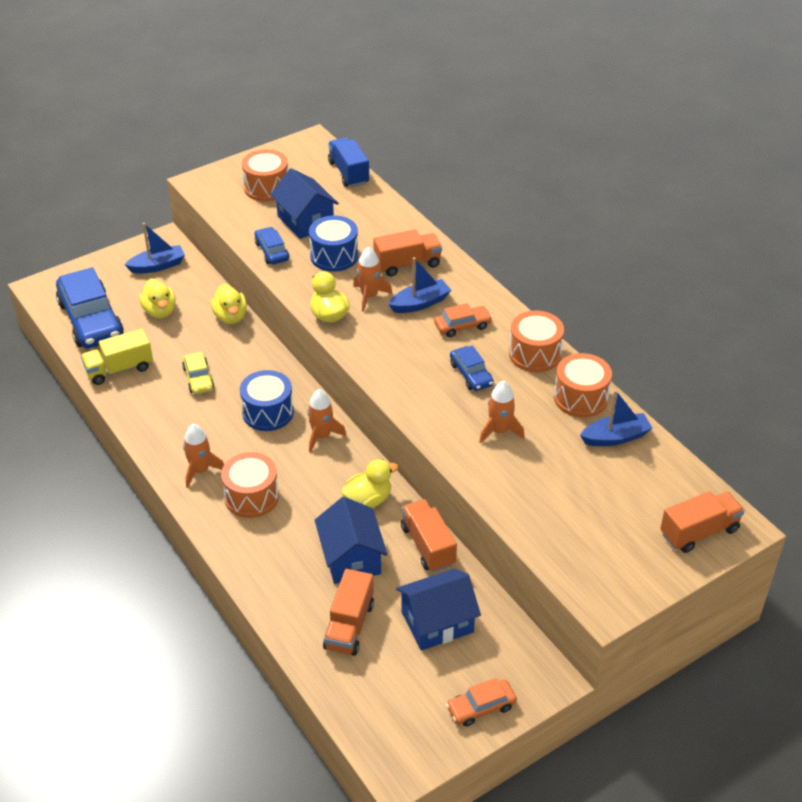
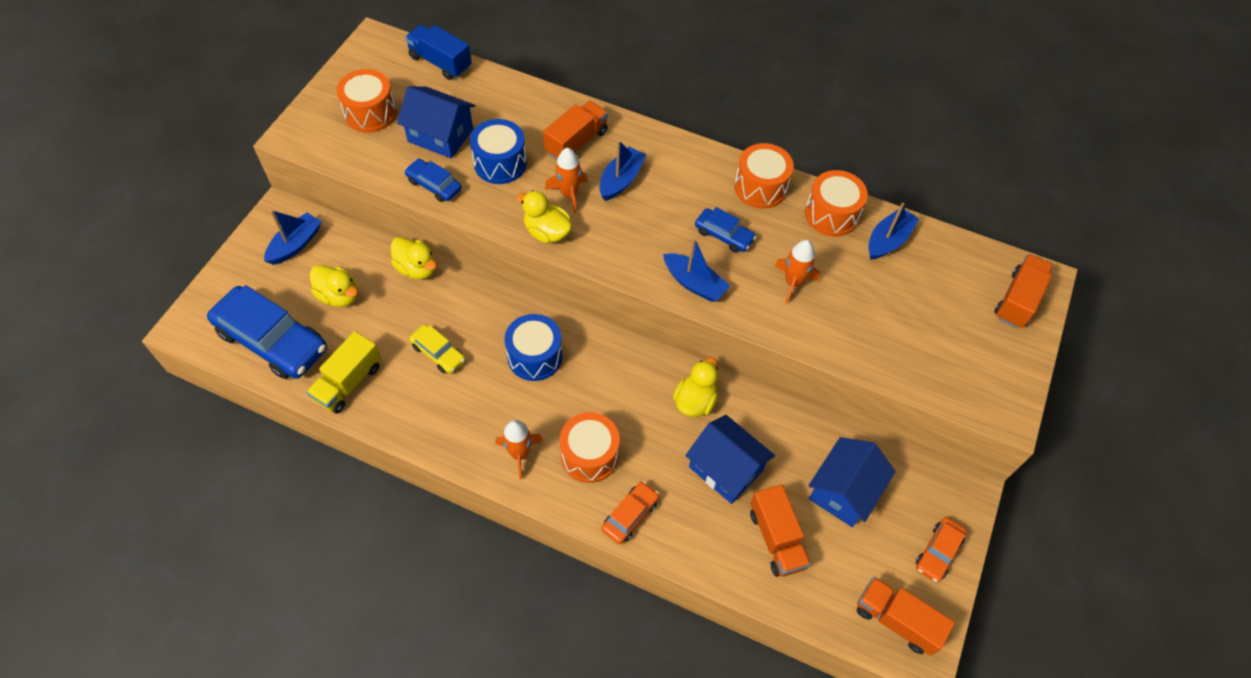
camera: 35 degrees left, 15 degrees up
(322, 436) = (603, 356): orange rocket -> none
(415, 397) = (694, 283): none -> blue boat
(428, 545) = (779, 419): orange truck -> orange truck (896, 620)
(462, 326) = (677, 187): orange car -> orange car (630, 515)

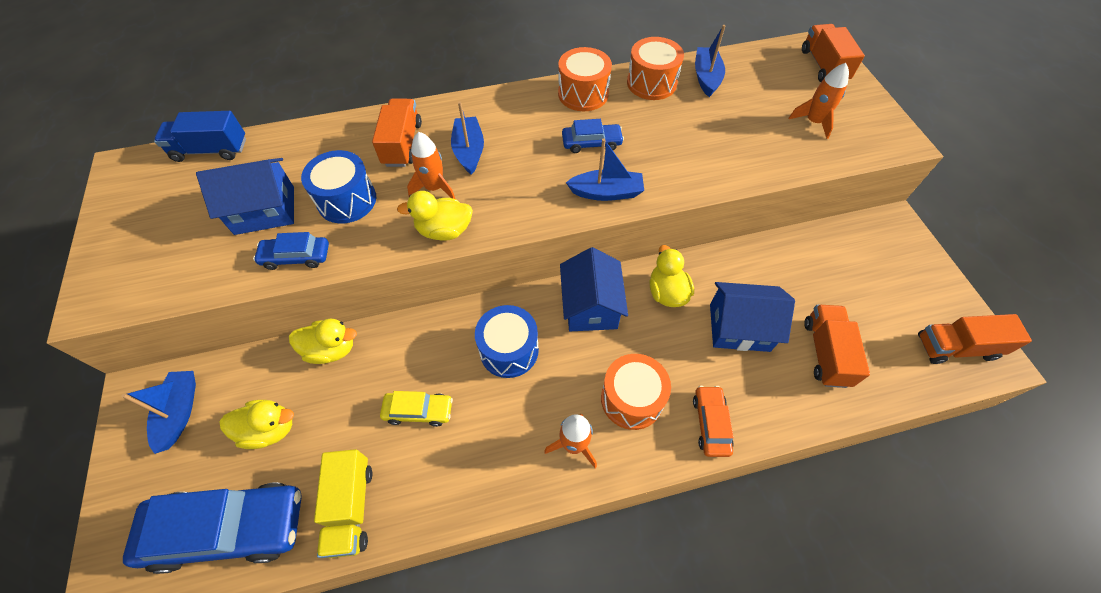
camera: 35 degrees left, 0 degrees up
(370, 113) = (170, 232): orange drum -> none
(776, 538) = (825, 353): orange truck -> orange truck turned 120 degrees counterclockwise
(793, 283) = (676, 145): orange rocket -> orange rocket (813, 122)
(843, 491) = (828, 281): blue house -> blue house (590, 306)
(938, 552) = (925, 277): orange car -> none

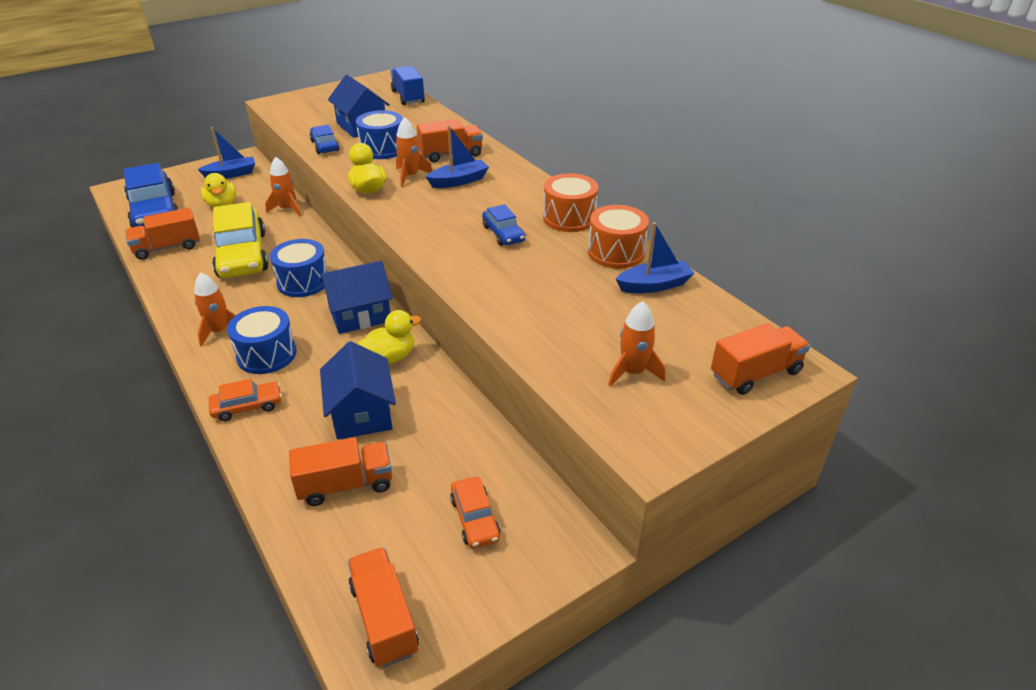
camera: 70 degrees right, 20 degrees down
(331, 349) = (287, 209): yellow duck -> orange rocket
(351, 507) = (167, 248): yellow truck -> orange truck
(418, 411) = (242, 255): yellow car -> yellow car, size x2.02
(606, 192) = (442, 251): blue boat -> none
(631, 399) = (267, 354): orange drum -> blue drum
(867, 274) = (475, 518): none -> orange car

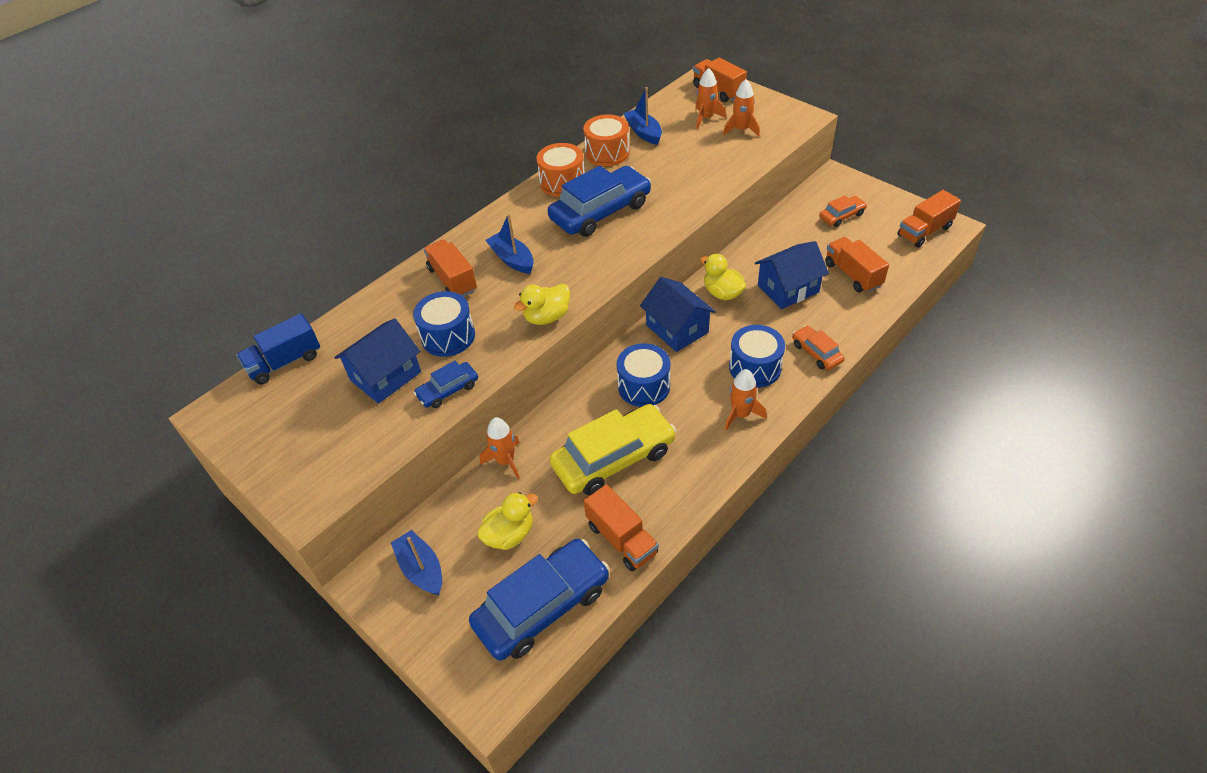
camera: 100 degrees left, 10 degrees up
(410, 176) = (510, 295): orange rocket -> orange rocket (706, 118)
(503, 234) = (600, 211): blue car -> blue car, size x2.02

